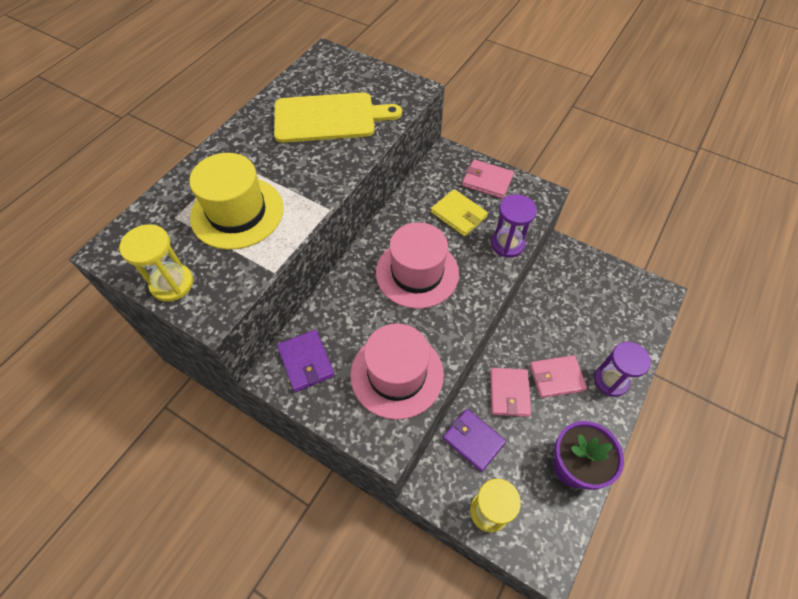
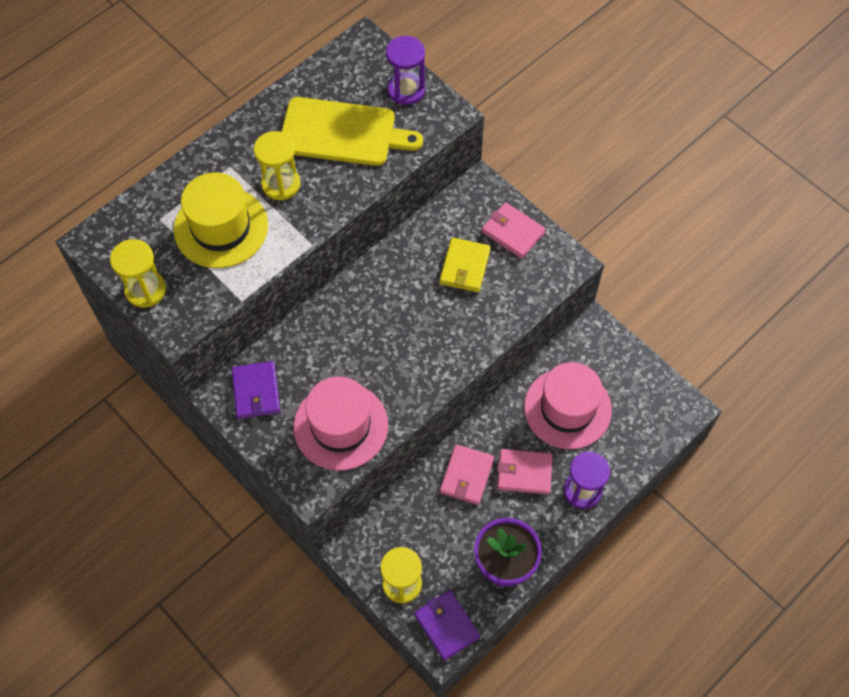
camera: 15 degrees right, 5 degrees up
(285, 166) = (281, 184): none -> yellow hourglass
(417, 273) = (396, 324): pink hat -> pink hat (567, 408)
(458, 214) = (465, 267): yellow wallet -> yellow wallet turned 45 degrees clockwise
(473, 440) = (411, 513): purple wallet -> purple wallet (447, 625)
(507, 244) = (505, 314): purple hourglass -> purple hourglass (406, 90)

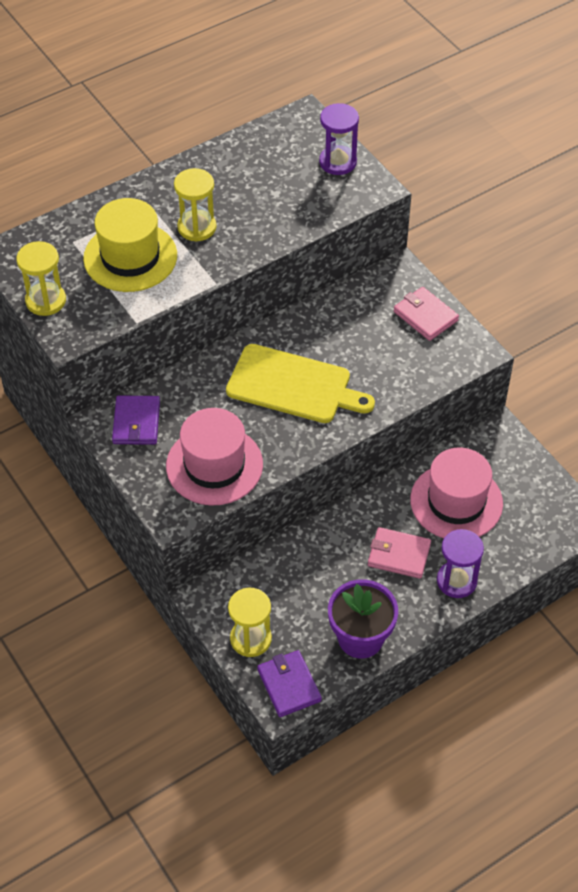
camera: 10 degrees right, 10 degrees down
(342, 133) = (267, 191): yellow cutting board -> yellow cutting board (293, 385)
(465, 267) = (370, 340): yellow wallet -> none
(466, 476) = (338, 549): pink wallet -> none

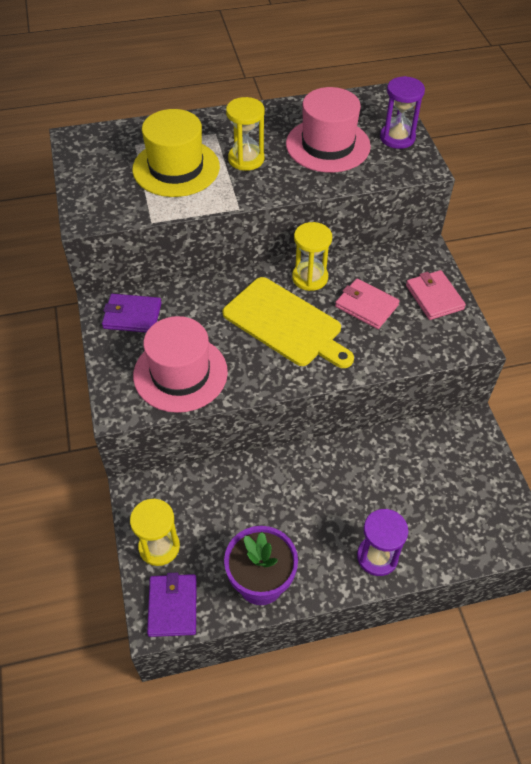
camera: 20 degrees right, 0 degrees up
(46, 301) = (85, 184): yellow hourglass -> yellow hourglass (310, 278)
(136, 422) = (132, 315): purple wallet -> purple wallet turned 75 degrees clockwise
(399, 555) = (331, 512): pink wallet -> pink wallet (366, 306)
(456, 501) = (407, 478): pink hat -> pink hat (328, 145)

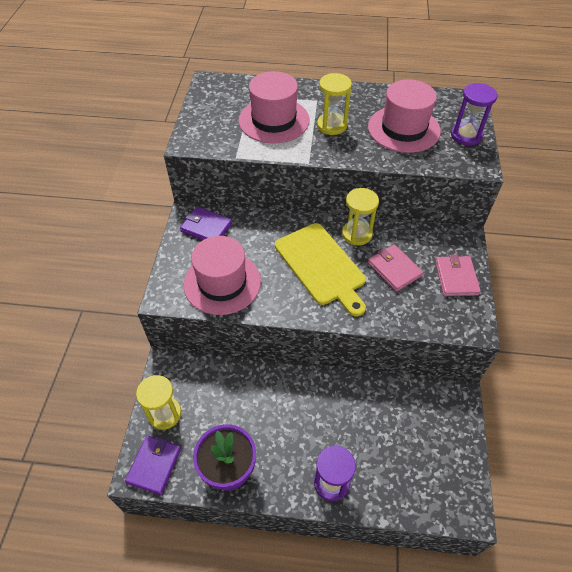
camera: 20 degrees right, 0 degrees up
(176, 168) = (274, 120): yellow hat -> pink hat

